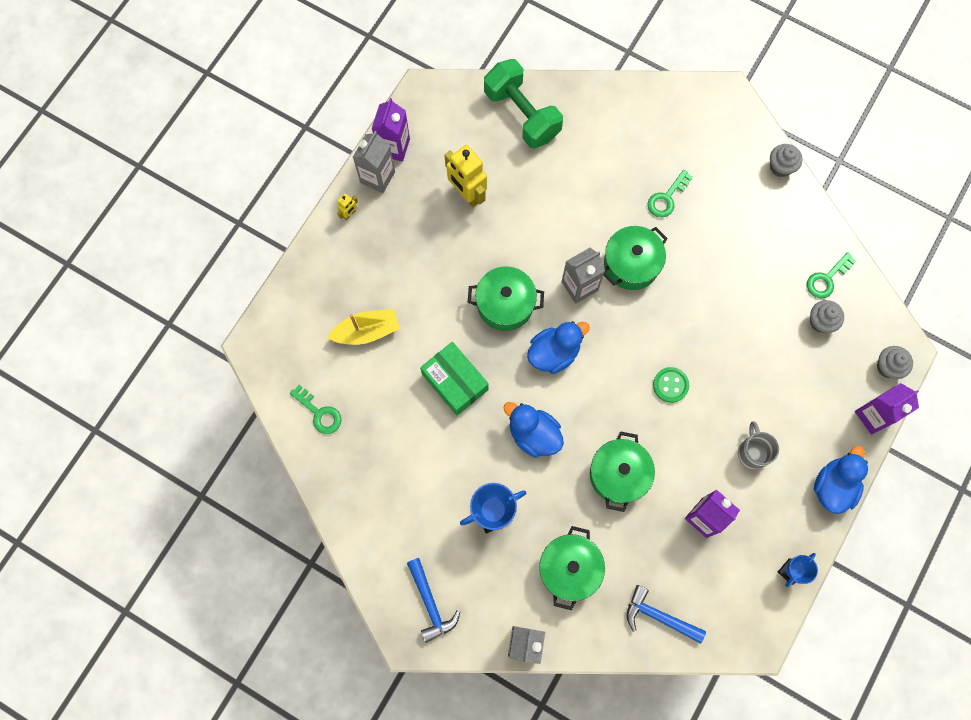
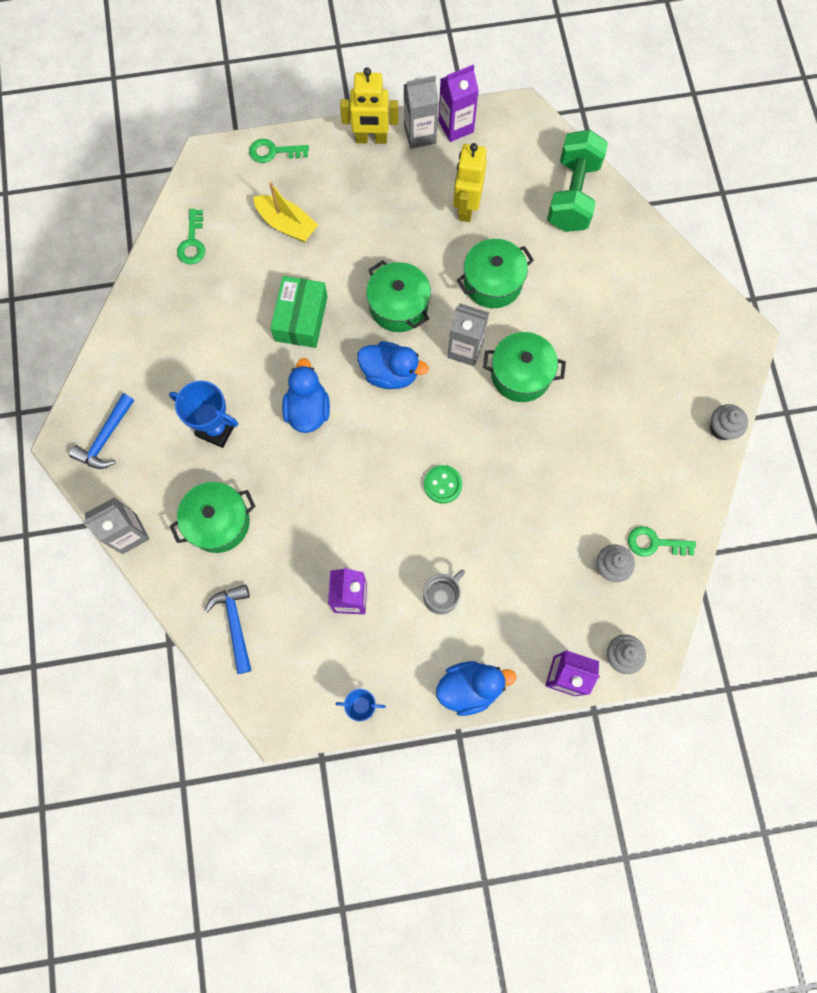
camera: 50 degrees right, 0 degrees up
(349, 214) = (371, 139): yellow robot -> yellow robot, size x2.20
(618, 474) = (330, 501): green pot -> green pot (492, 282)
(667, 198) = (605, 358): green key -> green key (273, 152)

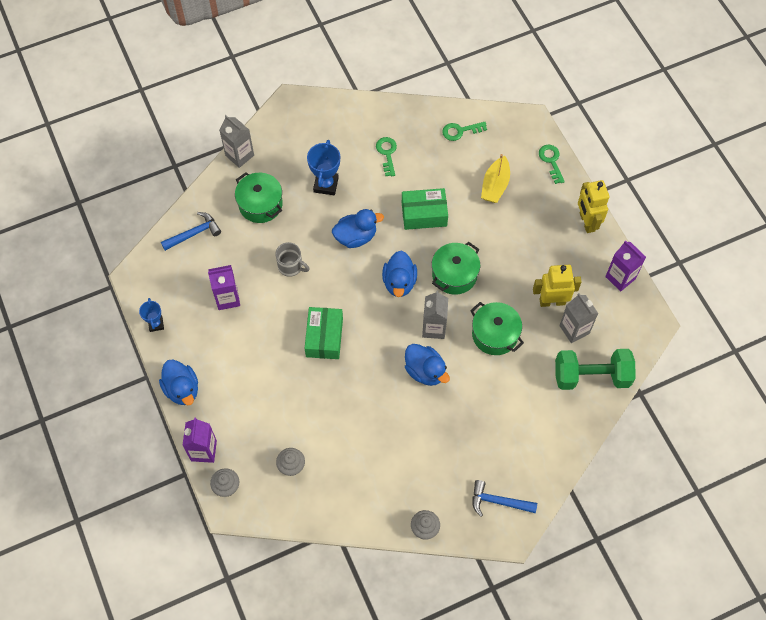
camera: 75 degrees right, 10 degrees down
(106, 438) = (301, 123): blue hammer -> blue hammer (498, 501)
(420, 135) = (603, 254): grey carton -> grey carton (574, 329)
(441, 596) = (242, 356): grey mug -> grey mug (291, 266)
(442, 485) = (324, 337): green button -> green box
(521, 375) = (425, 371): green pot -> blue duck
(654, 543) = (318, 495): green key -> green key (387, 153)

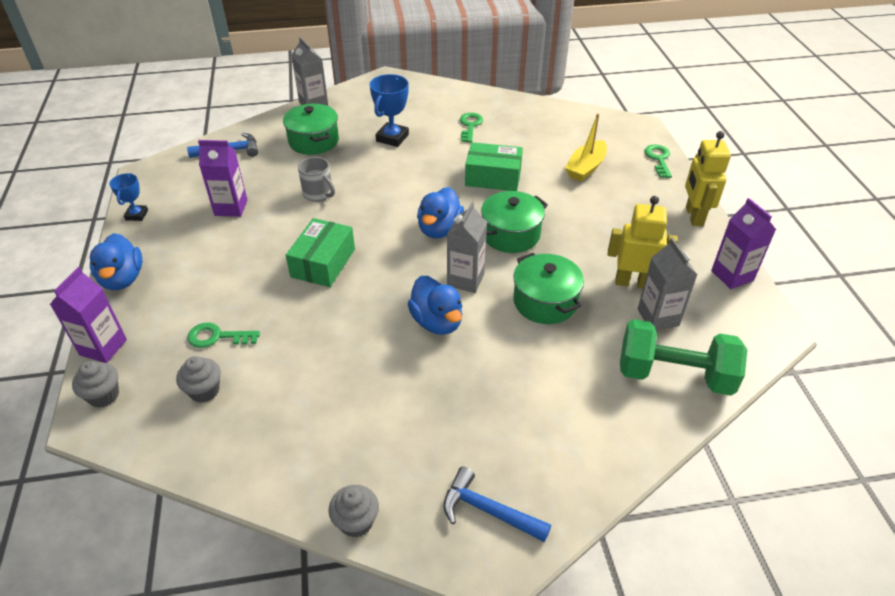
camera: 15 degrees right, 20 degrees down
(356, 237) = (405, 182): blue duck -> none
(460, 131) = (558, 122): green key -> green key (217, 337)

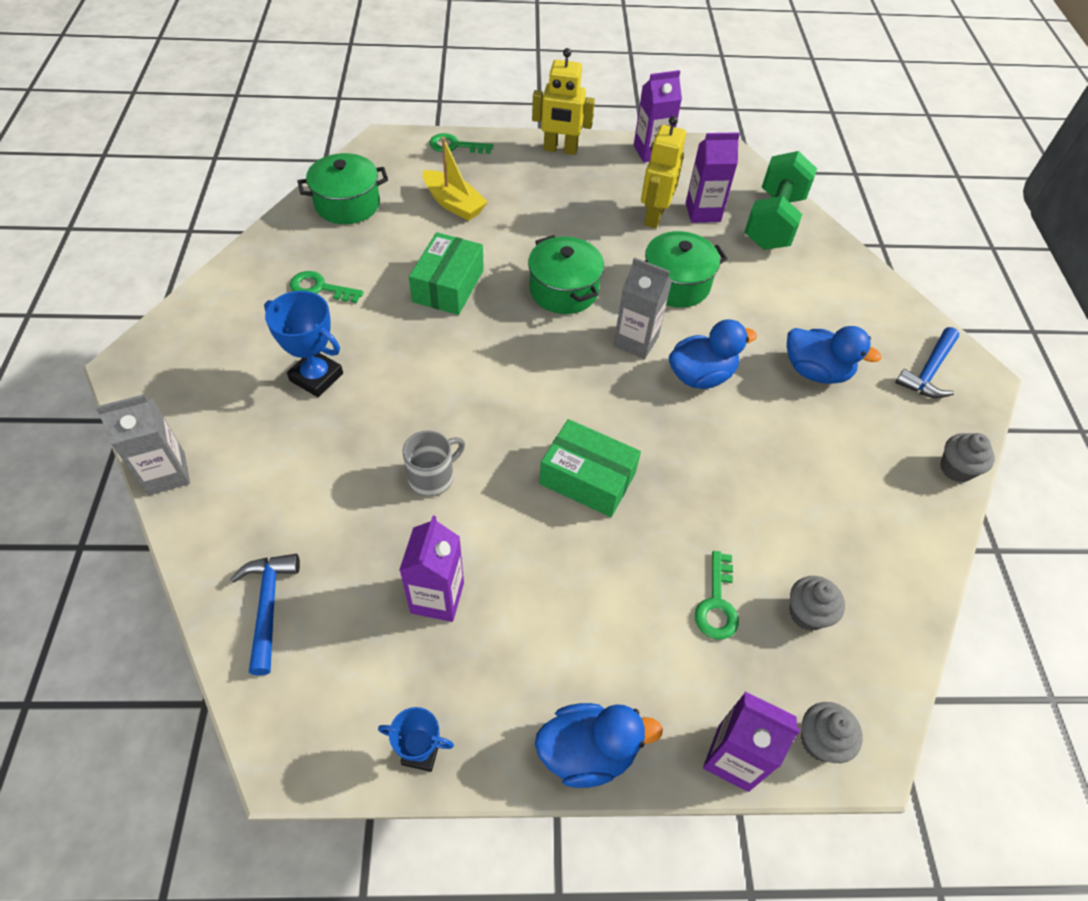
camera: 85 degrees left, 10 degrees up
(313, 141) = (286, 478): green pot -> green pot (347, 204)
(439, 229) = (541, 352): blue duck -> blue duck (815, 371)
(658, 317) = (703, 212): grey carton -> purple carton

